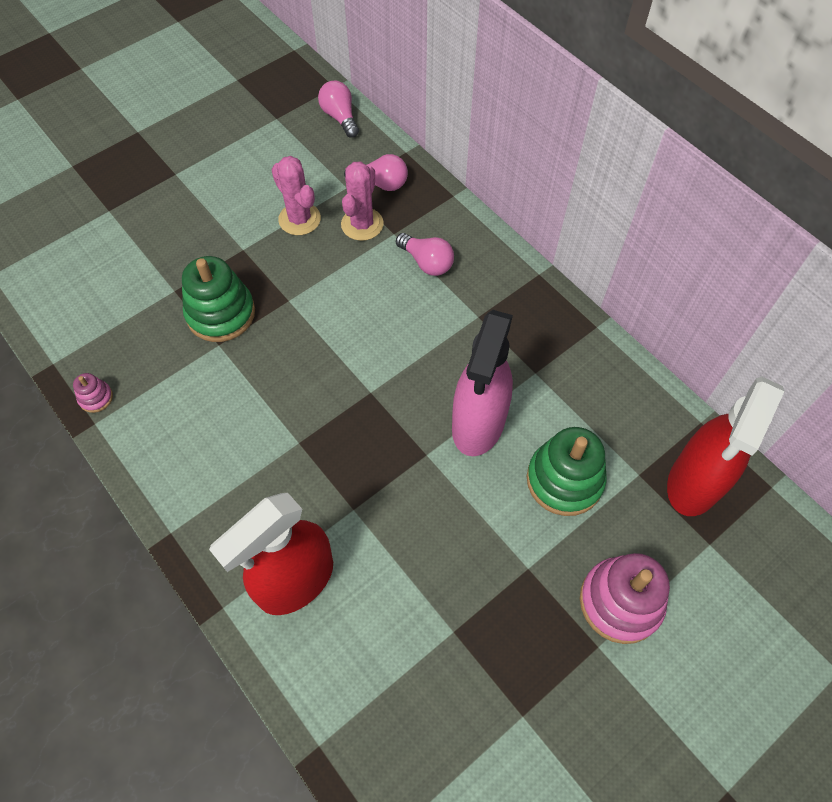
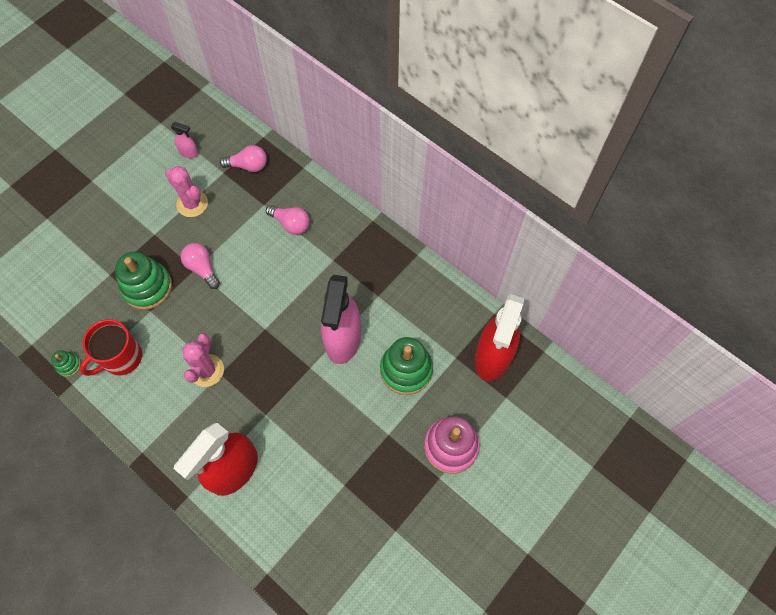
camera: 10 degrees left, 5 degrees up
(96, 398) = (68, 365): pink stacking toy -> green stacking toy
(168, 400) = (121, 358): none -> red mug
(306, 158) = (189, 153): none -> pink spray bottle
(340, 117) = (209, 115): pink light bulb -> pink light bulb (202, 268)
(362, 224) = (239, 201): pink cactus -> pink cactus (206, 370)

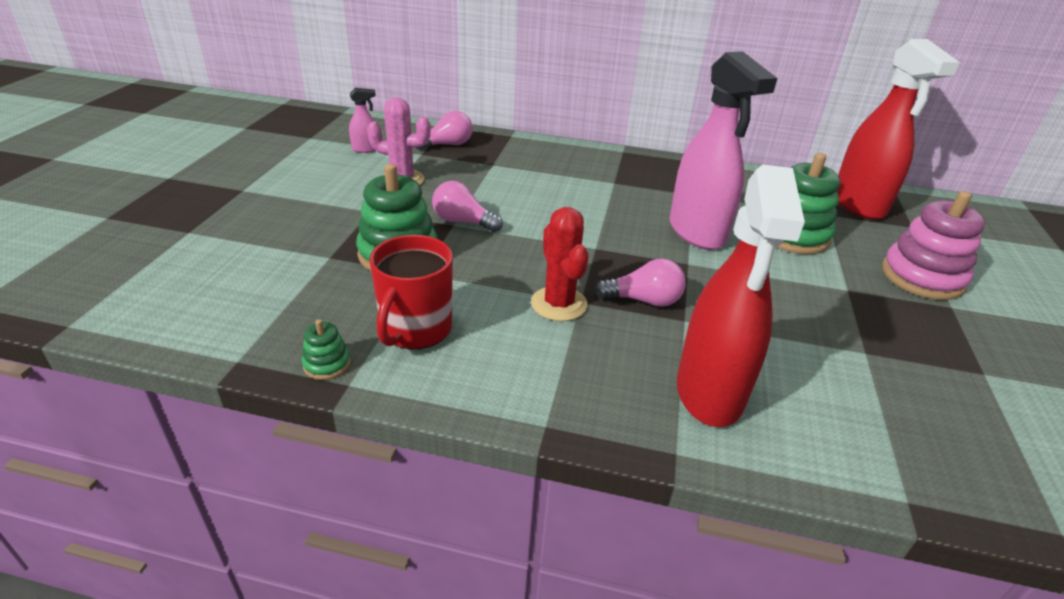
camera: 30 degrees left, 30 degrees down
(206, 370) = (559, 304): pink cactus -> red cactus
(291, 224) = (538, 170): pink light bulb -> pink light bulb (644, 300)

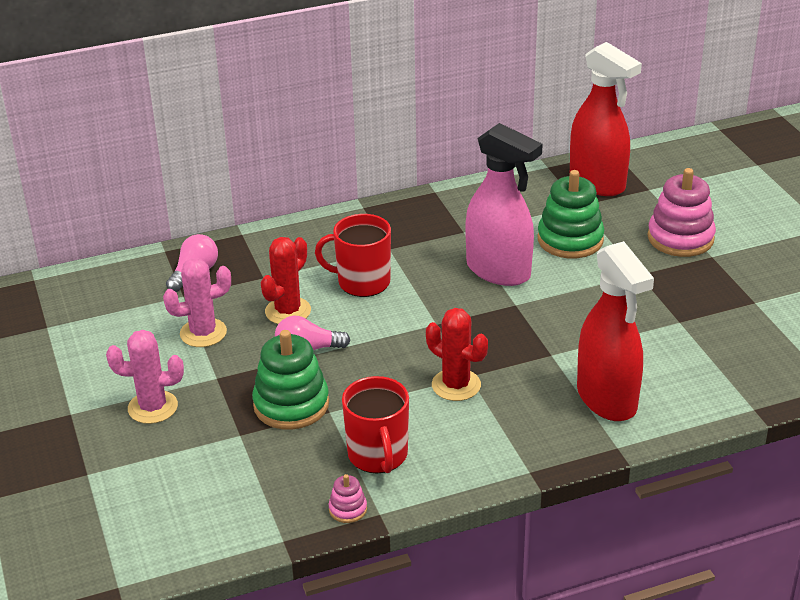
camera: 30 degrees left, 0 degrees up
(298, 210) = (153, 407): none -> pink cactus
(327, 364) = (348, 509): green stacking toy -> pink stacking toy
(366, 149) = (123, 315): pink spray bottle -> none
(482, 191) = (288, 311): none -> red cactus
(565, 195) = (362, 282): none -> red mug
(644, 300) = (511, 352): pink light bulb -> none

